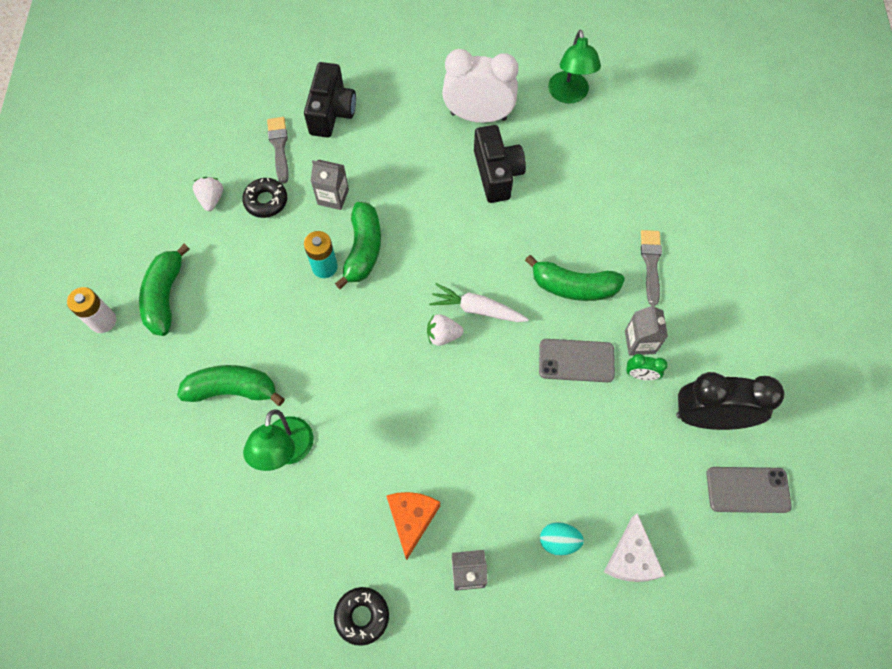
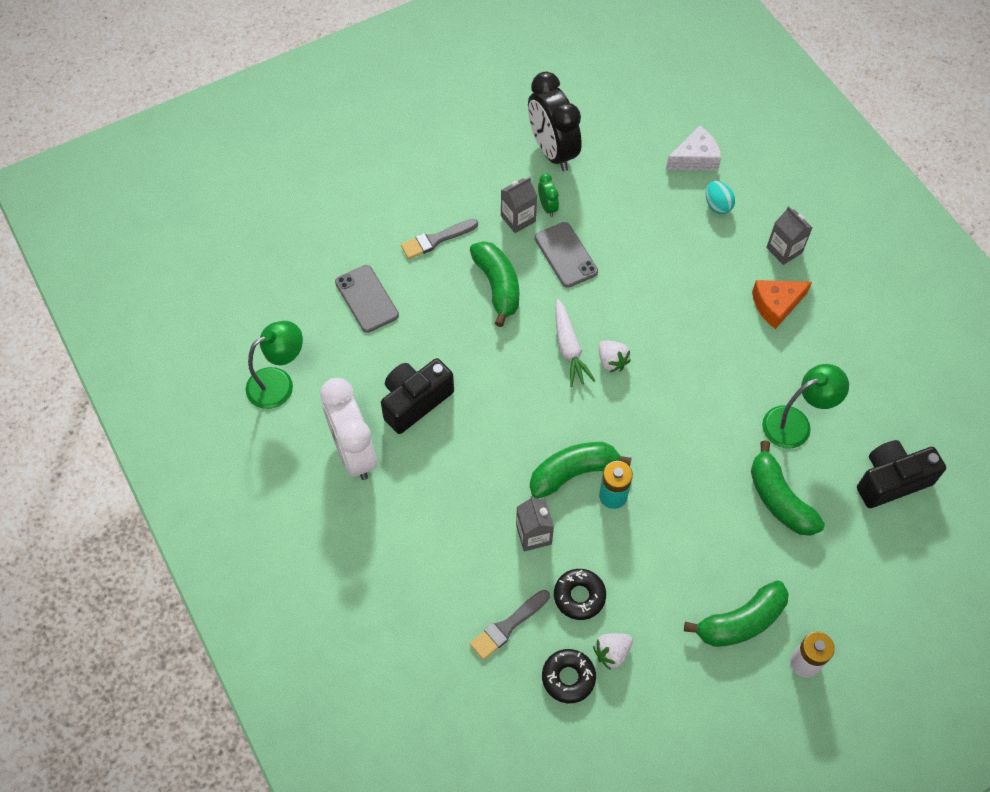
camera: 120 degrees left, 5 degrees down
(332, 112) = (432, 599): black camera -> black camera (891, 481)
(362, 616) = (866, 300): black donut -> black donut (568, 678)
(747, 490) = (592, 110): grey phone -> grey phone (366, 299)

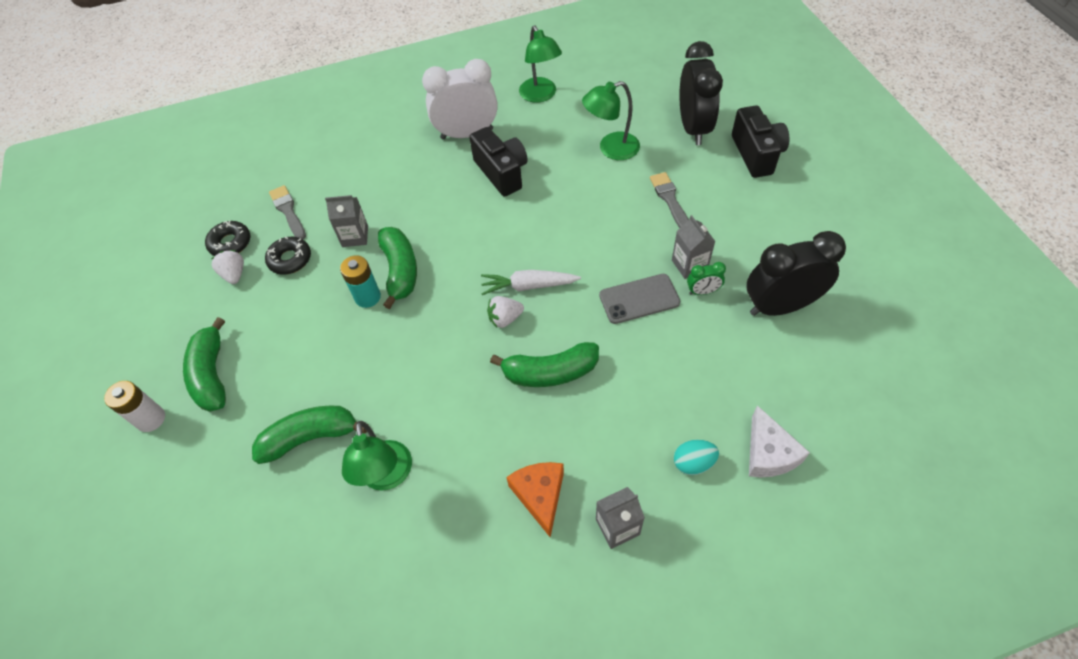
camera: 105 degrees right, 5 degrees down
(326, 225) = (693, 128): none -> black clock
(366, 299) = (611, 149): grey phone -> green lamp
(497, 286) = (609, 239): green banana -> green banana (550, 372)
(891, 481) = (286, 562): black camera -> black camera (756, 154)

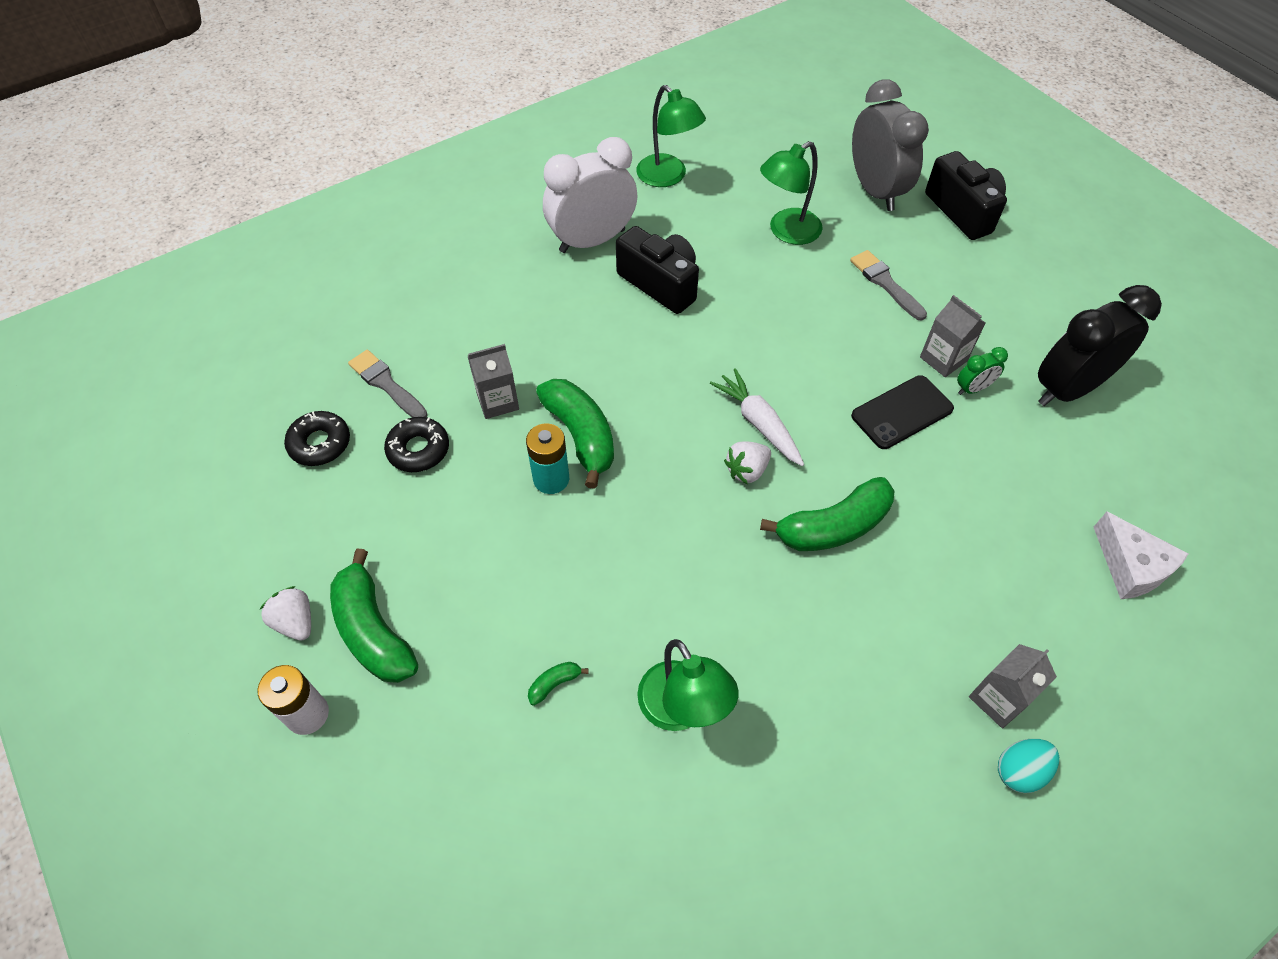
camera: 20 degrees left, 0 degrees up
(234, 274) = (345, 485): white strawberry -> white strawberry (295, 622)
(311, 437) = (554, 684): green banana -> green banana, size x0.42
(528, 286) = (758, 423): white carrot -> white carrot turned 75 degrees clockwise
(540, 495) = (888, 684): orange cheese -> none
(639, 299) = (902, 412): grey phone -> black phone
(693, 128) = (875, 191): black clock -> grey clock
(693, 463) = (1052, 599): turquoise egg -> turquoise egg (1019, 771)

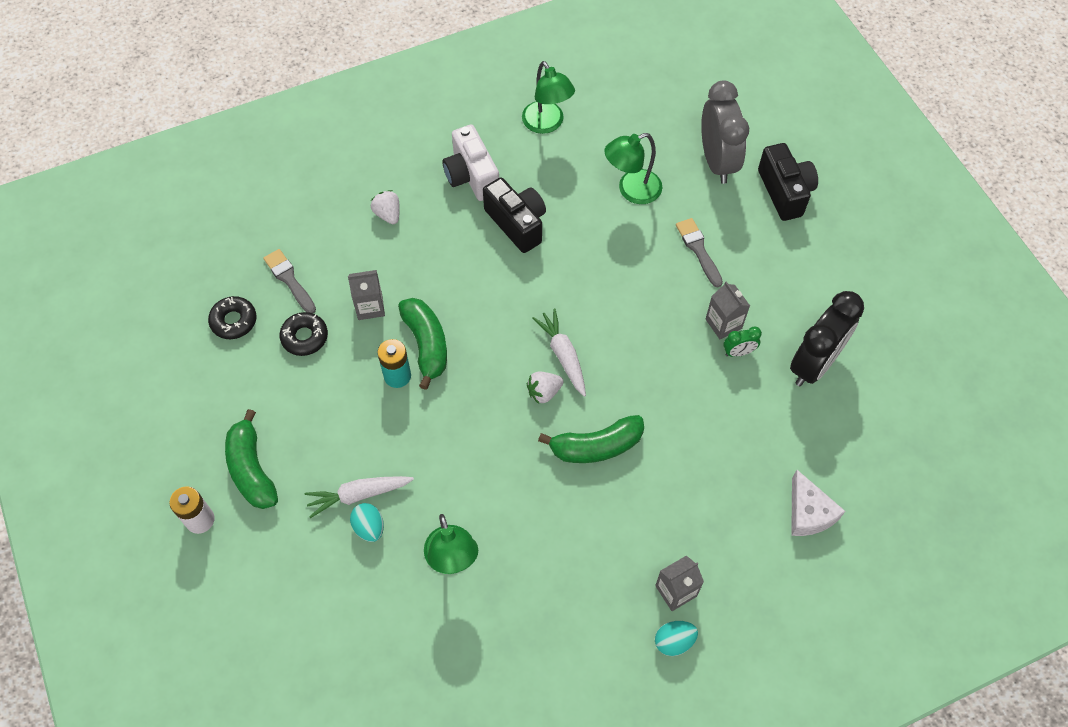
camera: 10 degrees right, 5 degrees up
(295, 622) = (200, 454): white strawberry -> white strawberry (388, 214)
(530, 641) = (358, 495): none -> white carrot
(554, 684) = (369, 527): green banana -> turquoise egg
(592, 240) = (471, 176): white clock -> white camera
(902, 412) = (676, 364): black phone -> none
(1068, 389) = (814, 364): black clock -> black clock turned 150 degrees clockwise

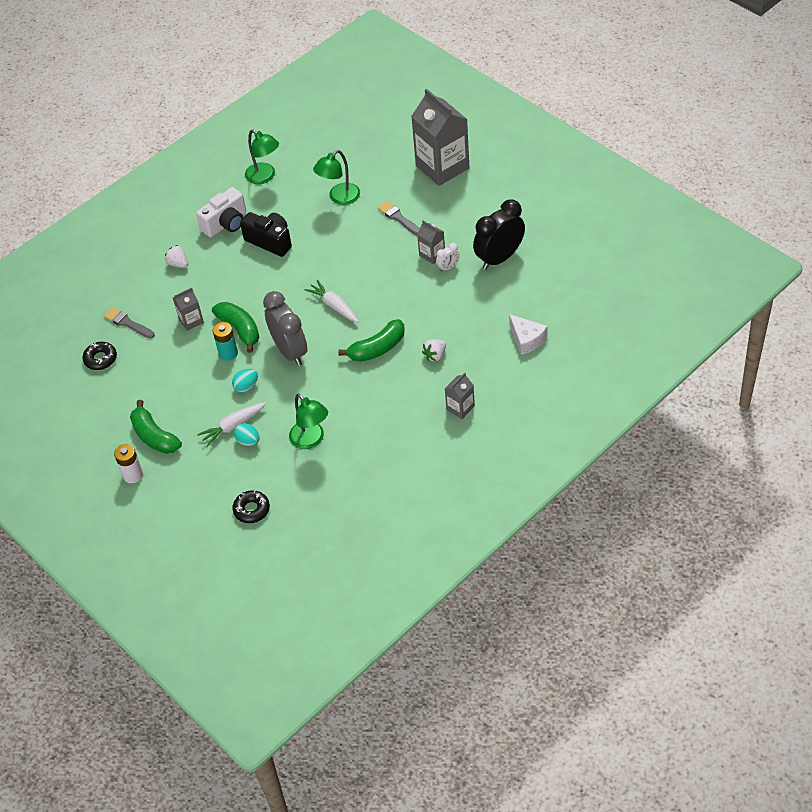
camera: 15 degrees left, 10 degrees down
(305, 337) = (154, 352): black donut -> black donut (251, 510)
(471, 176) = (226, 223): white camera -> white camera turned 90 degrees counterclockwise
(544, 392) = (330, 330): white strawberry -> white strawberry (435, 355)
(674, 641) = (470, 434): turquoise egg -> turquoise egg (246, 386)
(717, 161) = (390, 163): grey clock -> grey clock (290, 351)
(738, 352) = (448, 267): green clock -> white clock
(785, 192) = (442, 167): black camera -> grey carton
(814, 364) = (499, 258): black clock -> black clock turned 150 degrees counterclockwise

